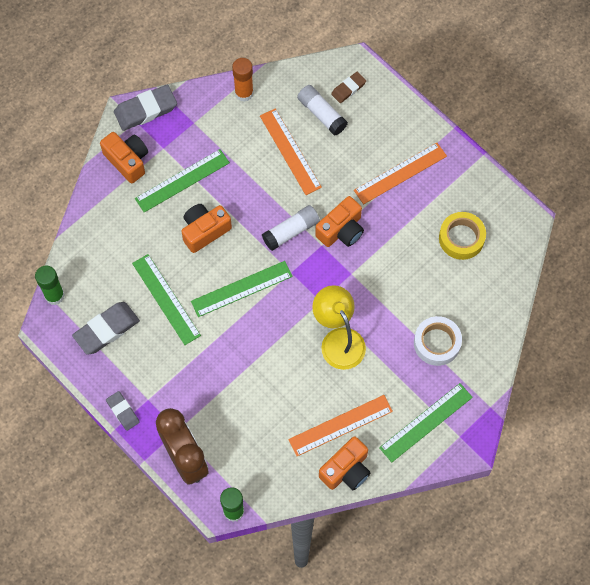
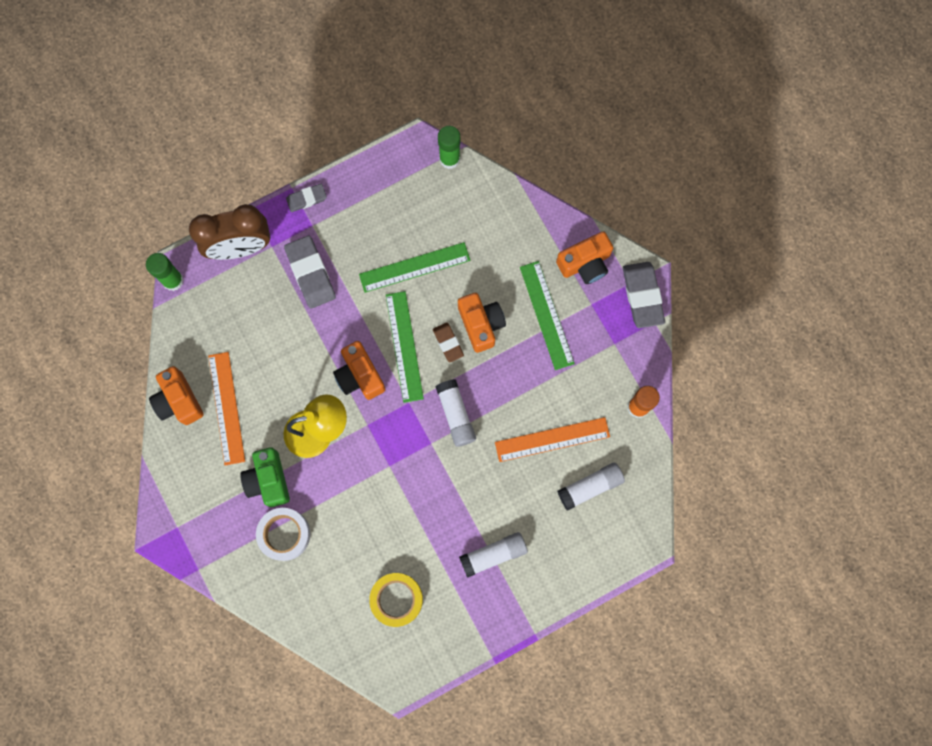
camera: 105 degrees right, 10 degrees up
(106, 329) = (398, 201): grey eraser -> grey eraser (310, 273)
(341, 230) = (442, 469): orange camera -> orange camera (359, 376)
(348, 89) = (615, 526): brown eraser -> brown eraser (448, 343)
(394, 370) = (268, 480): none -> green camera
(400, 173) = (493, 554): orange ruler -> white glue stick
(426, 422) = (202, 496): green ruler -> none

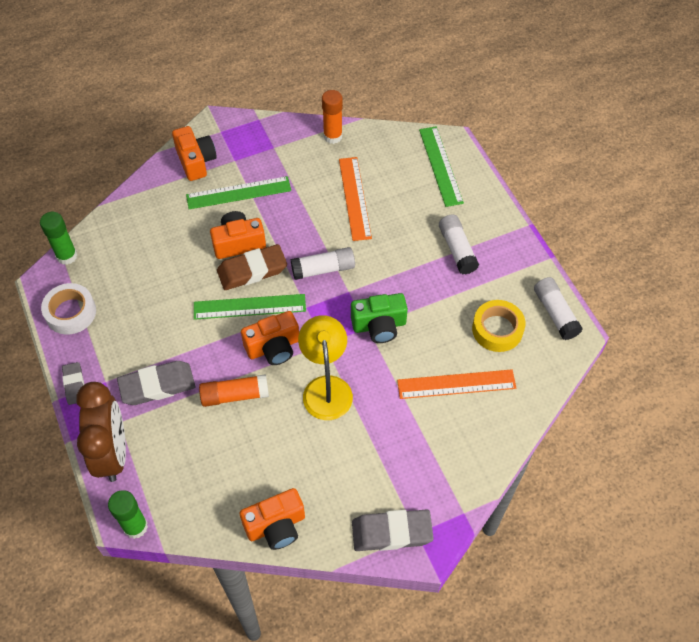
camera: 85 degrees left, 20 degrees down
(227, 408) = (290, 475): orange ruler -> orange ruler (456, 384)
(268, 480) = (372, 438): green camera -> green camera (379, 325)
(284, 534) = (430, 425): white tape -> white tape (71, 312)
(305, 346) = (235, 395): none -> orange glue stick
(414, 267) = (170, 293): green ruler -> green ruler (440, 166)
(448, 343) = (252, 270): brown eraser -> brown eraser, size x1.72
(590, 487) = (400, 175): white glue stick -> white glue stick (555, 313)
(642, 296) = (234, 124): grey eraser -> grey eraser (391, 532)

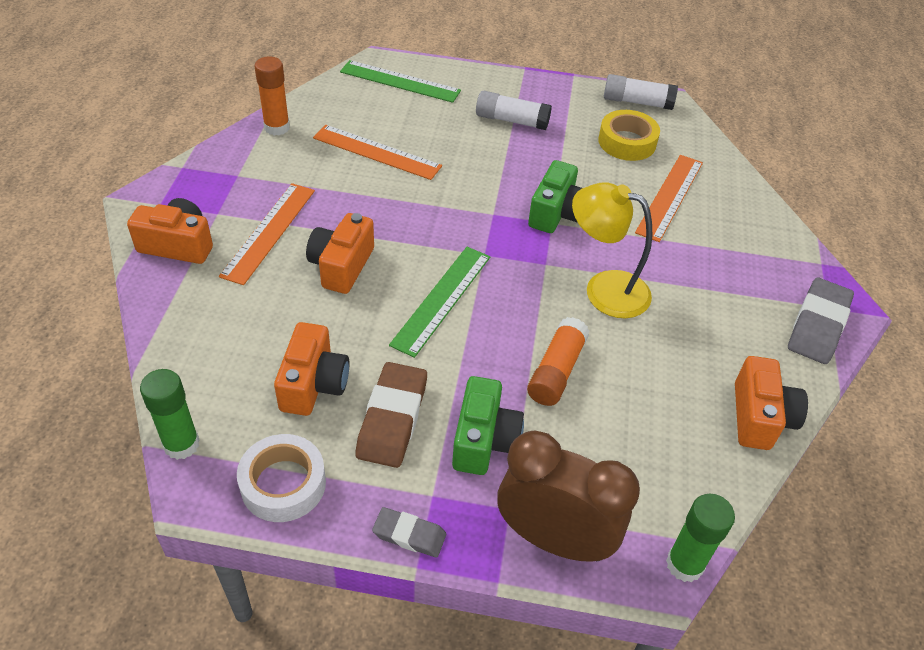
camera: 60 degrees left, 10 degrees down
(157, 385) = (484, 440): grey eraser -> green camera
(238, 193) = (269, 232): green ruler -> orange ruler
(252, 270) = (392, 273): brown eraser -> brown eraser (392, 419)
(273, 347) = (516, 306): orange camera -> orange camera (313, 384)
(323, 269) = (446, 218): white glue stick -> none

